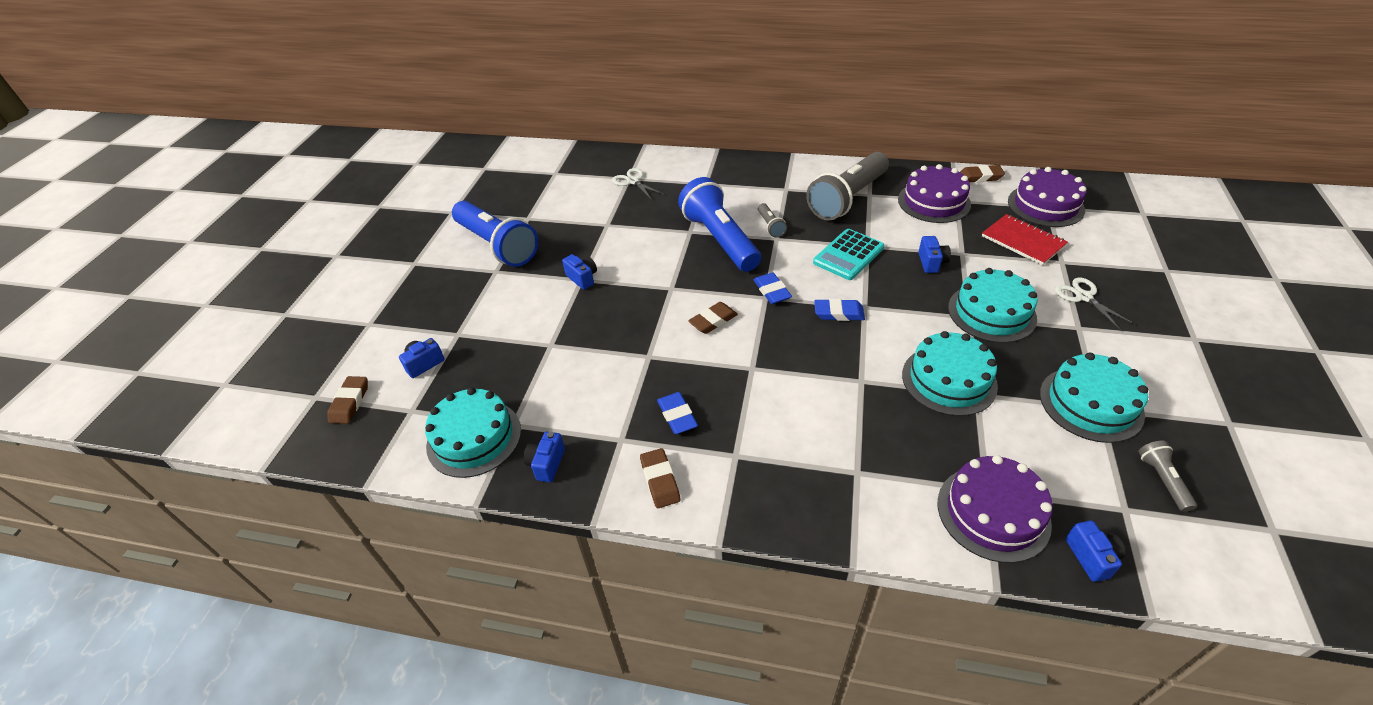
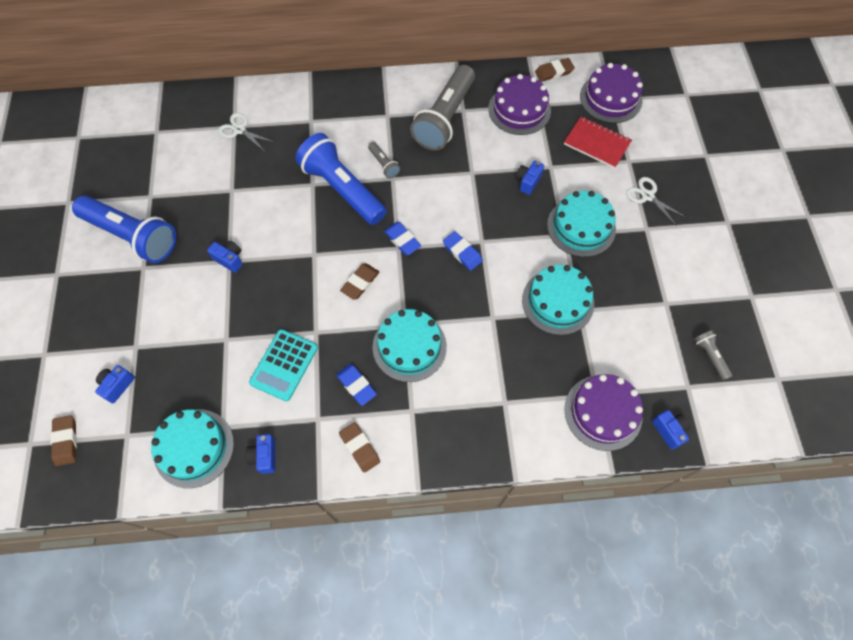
camera: 20 degrees left, 20 degrees up
(838, 313) = (462, 252): blue eraser -> blue eraser turned 60 degrees clockwise
(848, 255) = (458, 186): turquoise calculator -> turquoise calculator (284, 365)
(931, 262) = (527, 182): blue camera -> blue camera turned 135 degrees counterclockwise
(1091, 404) = (660, 300): turquoise cake -> turquoise cake (409, 346)

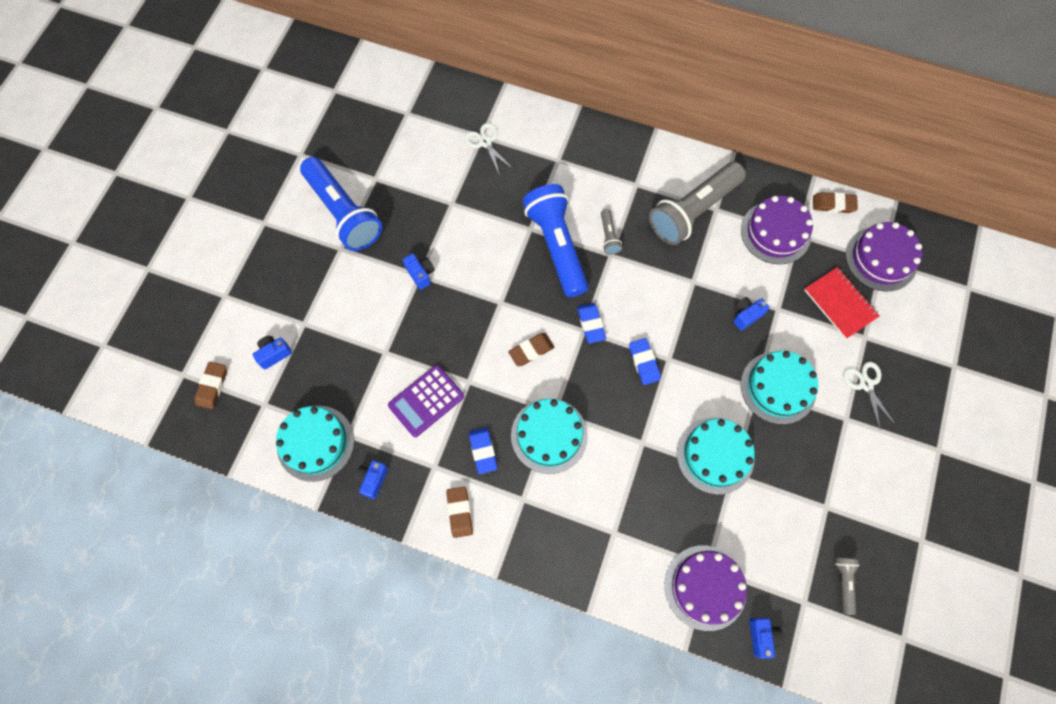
camera: 25 degrees right, 5 degrees up
(284, 365) = (426, 401): turquoise calculator -> purple calculator

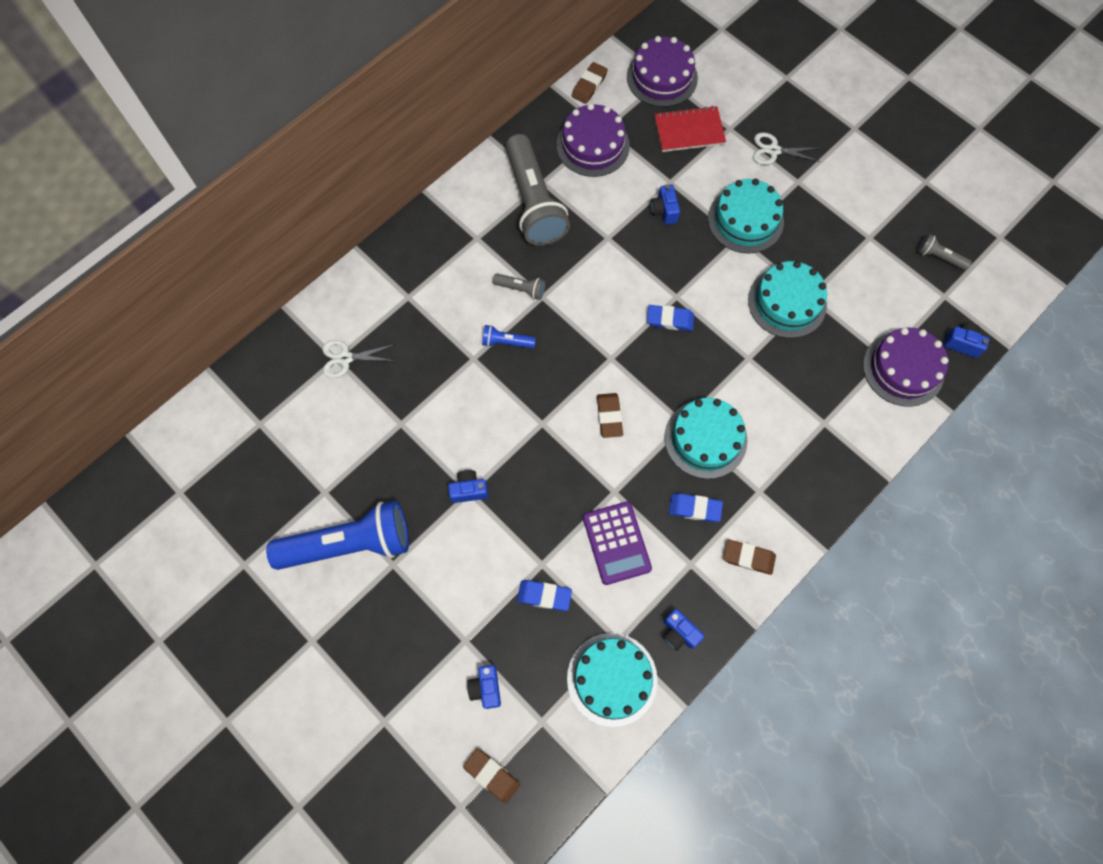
camera: 65 degrees left, 0 degrees up
(556, 246) = (506, 342): blue flashlight -> blue flashlight, size x0.43
(591, 324) = (607, 348): blue eraser -> blue eraser (544, 596)

